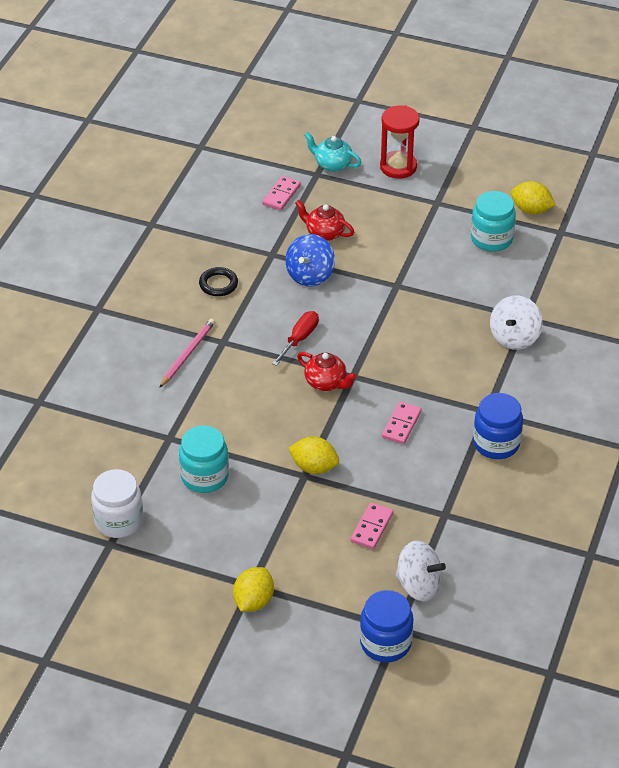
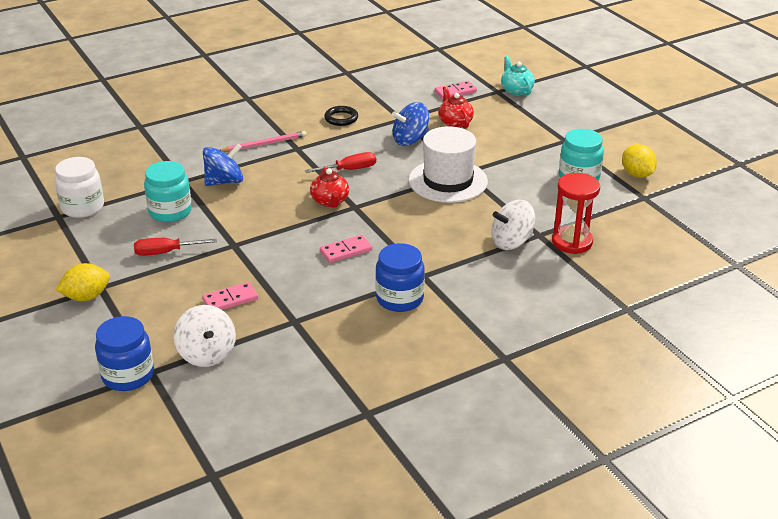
camera: 40 degrees right, 10 degrees down
(208, 416) = (224, 181): none -> blue spinning top
(258, 518) = (166, 252): none -> red screwdriver
(314, 467) = (247, 243): yellow lemon -> none
(395, 303) = (448, 181): none -> white hat
(398, 167) = (564, 110): red hourglass -> red hourglass (572, 242)

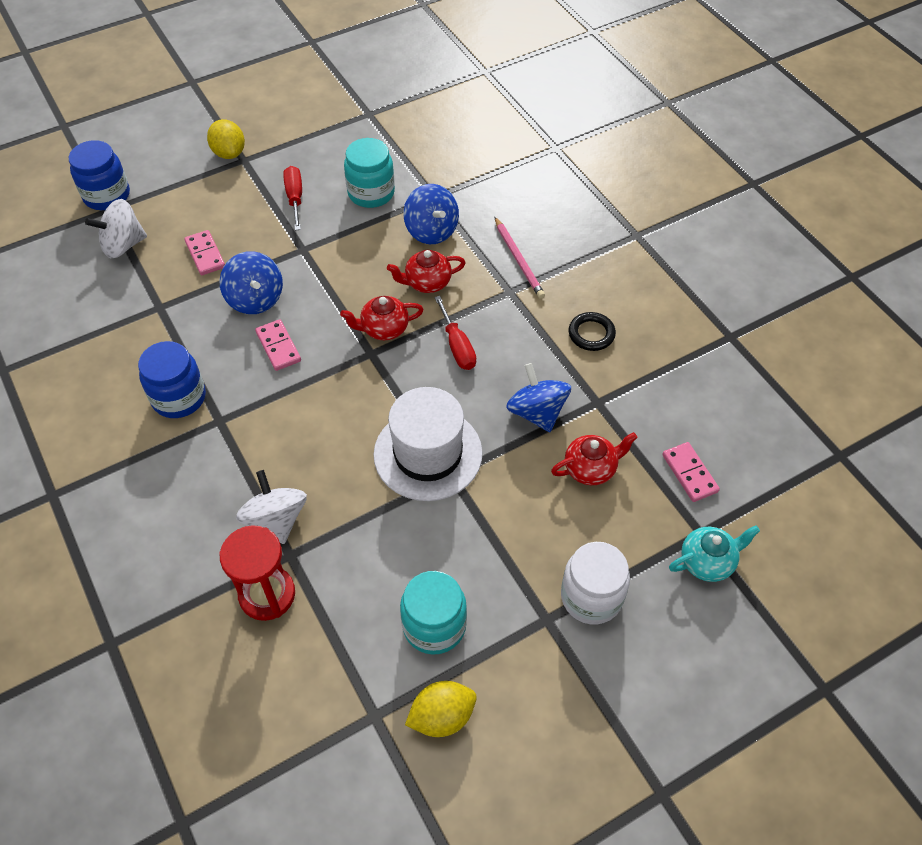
camera: 90 degrees right, 20 degrees up
(82, 207) = (384, 128): white jar -> white jar (591, 597)
(283, 183) = (427, 283): none -> red teapot
(290, 266) = (255, 299): none -> blue spinning top

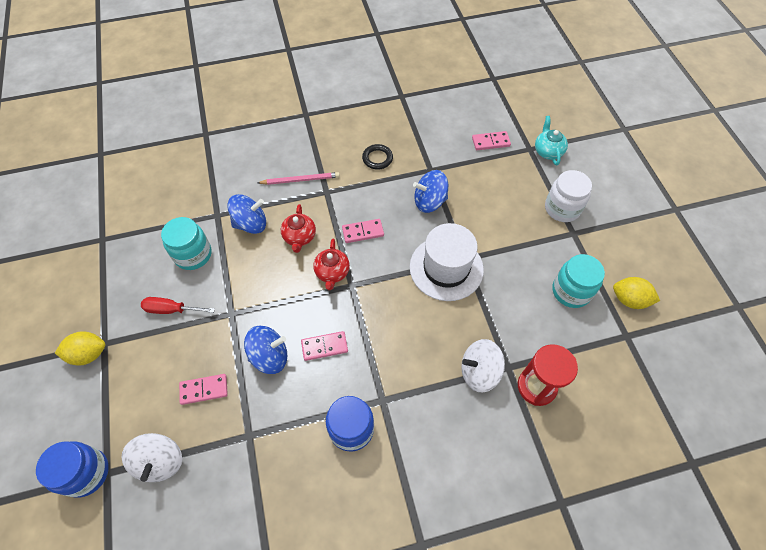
camera: 75 degrees left, 5 degrees up
(442, 716) = (629, 300): yellow lemon -> yellow lemon turned 60 degrees counterclockwise
(457, 346) = (363, 232): red screwdriver -> pink domino
(591, 468) = (477, 186): red teapot -> none

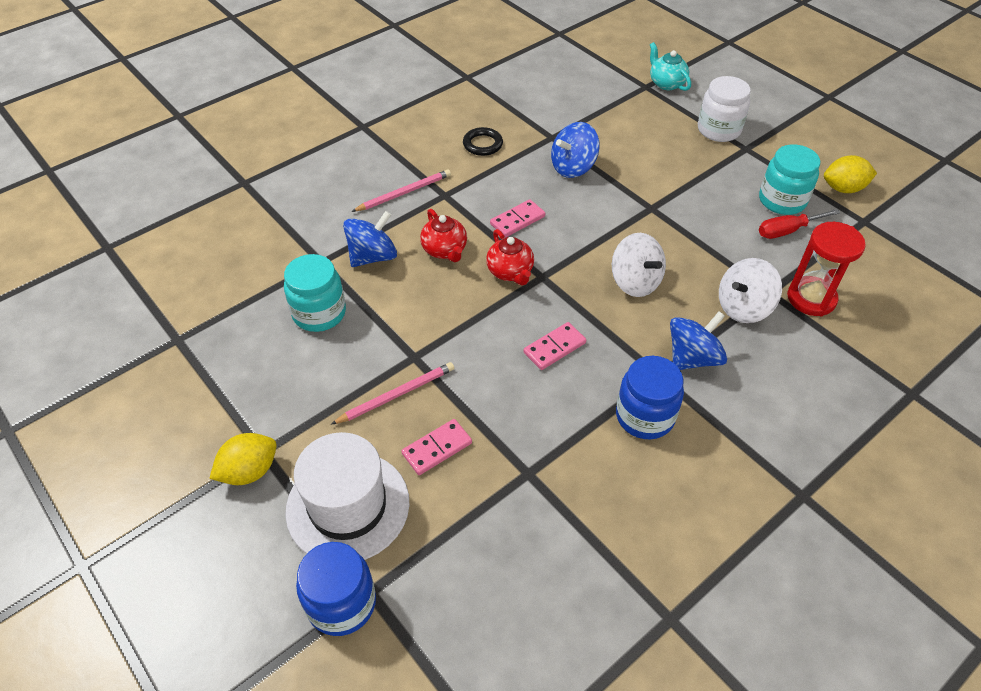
camera: 25 degrees left, 10 degrees down
(160, 461) = (434, 547): white spinning top -> white spinning top (635, 282)
(171, 310) = (332, 381): red screwdriver -> red screwdriver (787, 231)
(203, 338) = (397, 395): none -> pink pencil
(269, 356) = (495, 382): blue spinning top -> blue spinning top (692, 358)
(446, 268) = (637, 223): white hat -> white hat (348, 506)
(490, 142) = (600, 92): pink domino -> none

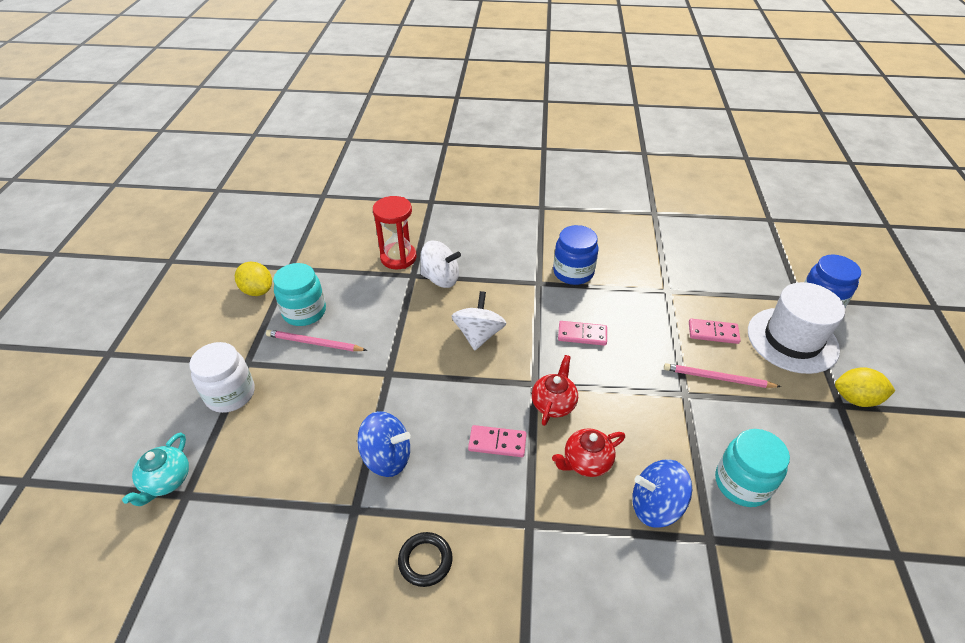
camera: 135 degrees left, 5 degrees down
(404, 193) = (565, 561): pink pencil -> pink pencil (314, 343)
(445, 250) = (586, 462): red teapot -> red teapot turned 135 degrees counterclockwise
(692, 358) = (508, 277): blue spinning top -> none
(787, 231) = (339, 294): red screwdriver -> none

